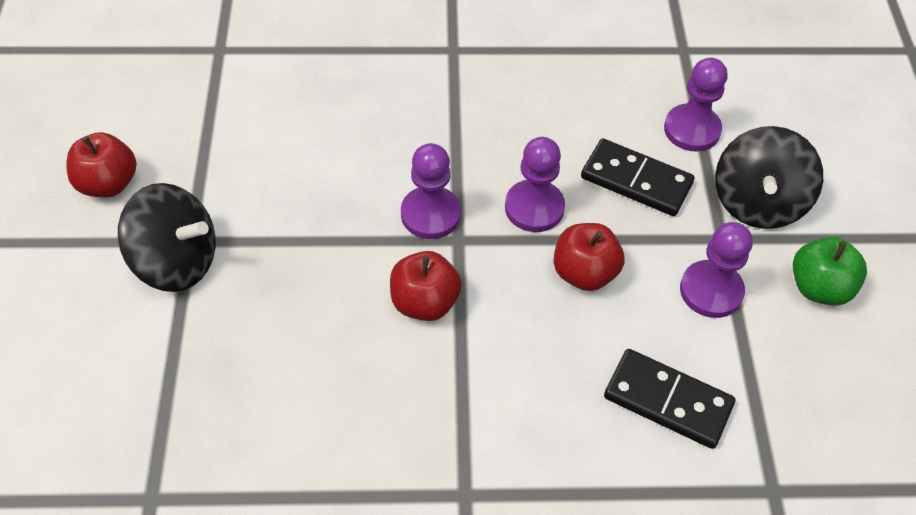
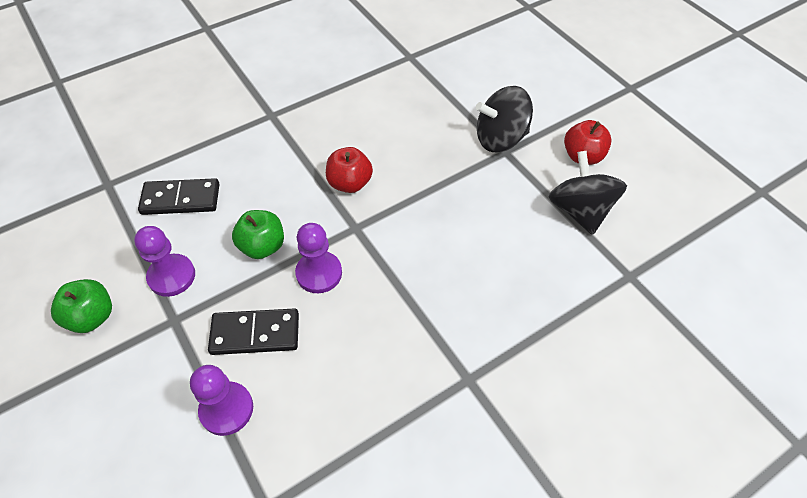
camera: 150 degrees right, 0 degrees up
(430, 214) = (383, 234): purple pawn -> none
(584, 273) = (262, 246): red apple -> green apple
(757, 202) = (152, 365): black spinning top -> black spinning top (579, 211)

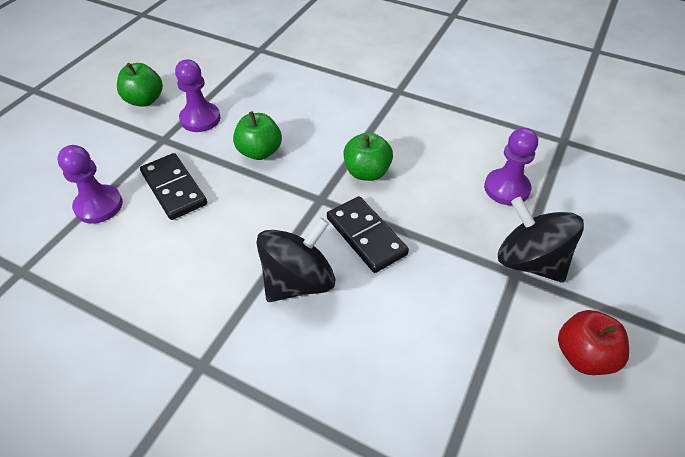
camera: 60 degrees right, 5 degrees down
(181, 199) = (272, 88): black domino -> black domino (366, 236)
(319, 273) = (255, 198): purple pawn -> purple pawn (506, 188)
(350, 183) = (367, 172): red apple -> green apple
(579, 211) = (494, 386): black spinning top -> black spinning top (298, 281)

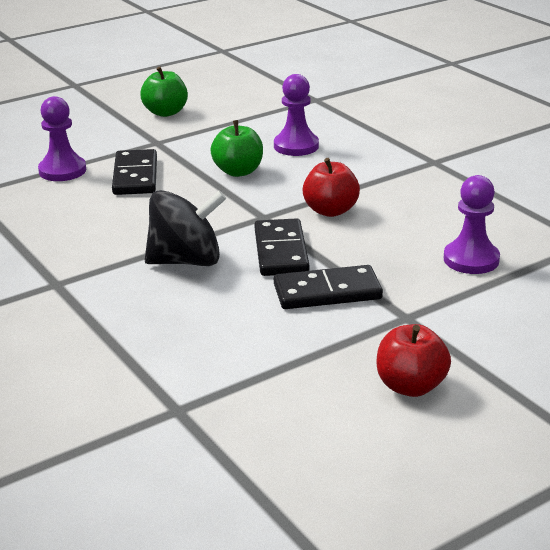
camera: 30 degrees right, 20 degrees down
(200, 119) = (204, 136): purple pawn -> purple pawn (296, 146)
(367, 172) = (330, 211): green apple -> red apple
(438, 270) = (327, 292): none -> black domino
(529, 261) = (432, 313): black spinning top -> none

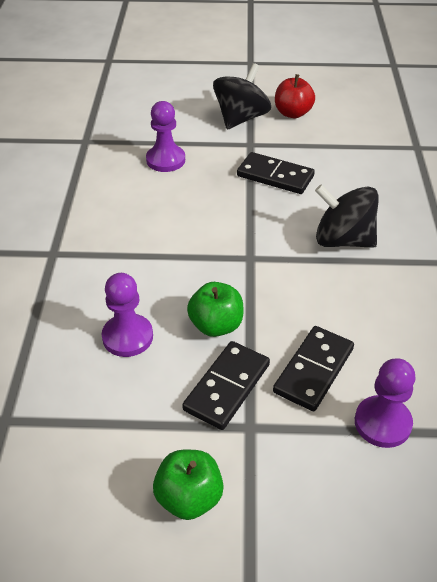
camera: 145 degrees left, 15 degrees up
(280, 251) = (271, 218): black domino -> black domino (227, 387)
(330, 211) = (196, 239): red apple -> none
(468, 346) = (241, 118): none -> black spinning top

